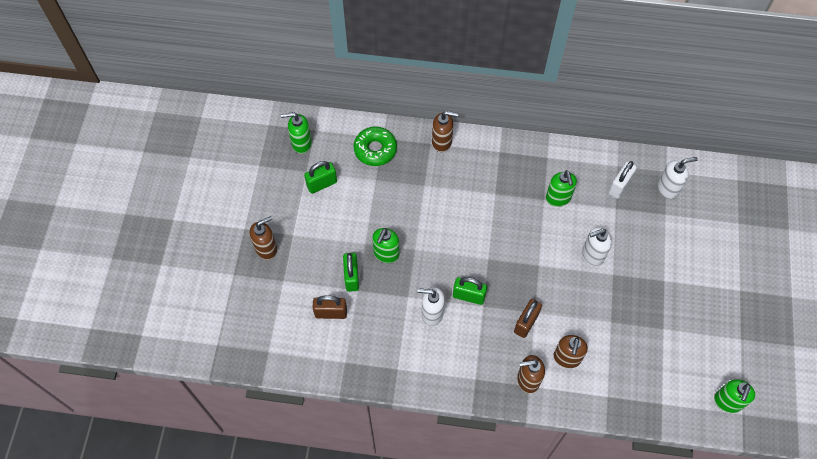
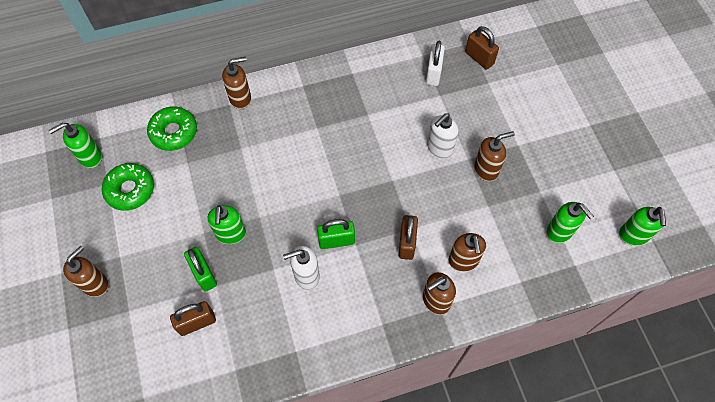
camera: 25 degrees left, 0 degrees up
(322, 184) = (130, 190): green padlock -> green donut
(558, 198) = (381, 108): green soap dispenser -> green soap dispenser (559, 231)
(624, 290) = (486, 169): none -> brown soap dispenser
(668, 189) = (479, 58): white soap dispenser -> brown padlock

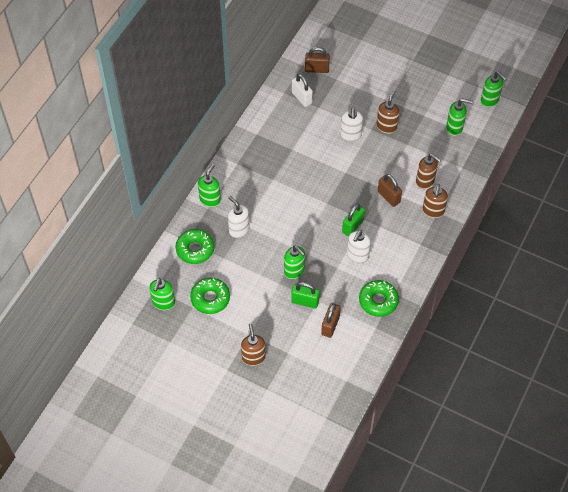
camera: 45 degrees left, 5 degrees down
(231, 148) = (239, 230): none -> white soap dispenser
(240, 98) = (210, 199): brown soap dispenser -> green soap dispenser
(270, 344) = (378, 301): none -> green donut

